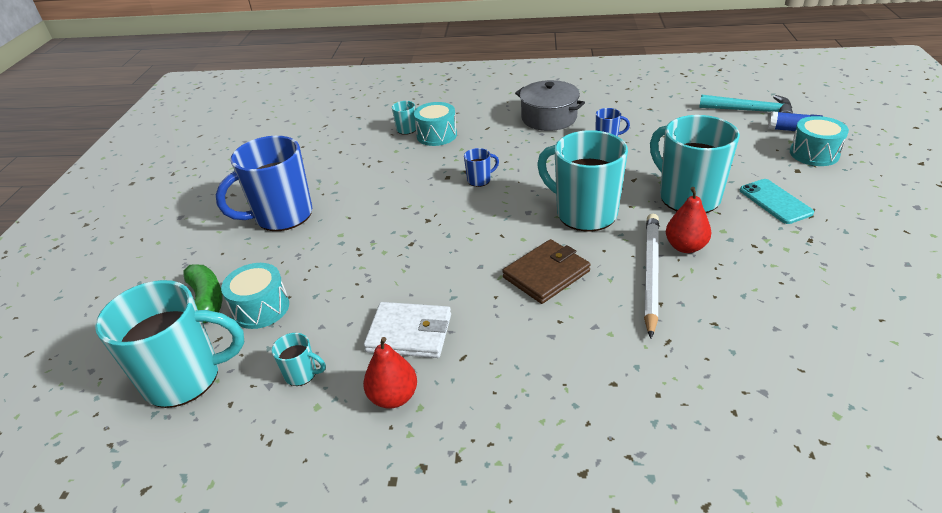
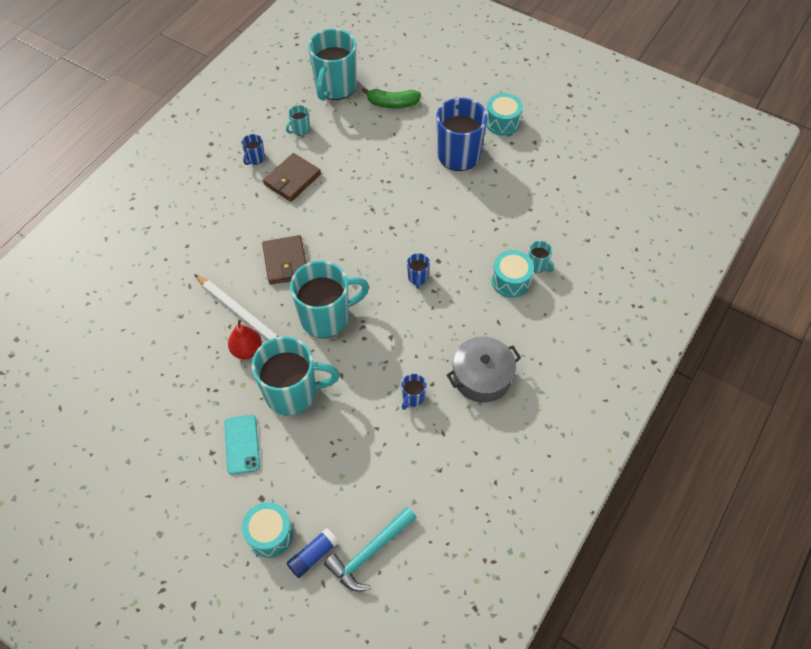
camera: 115 degrees right, 20 degrees up
(261, 308) = (366, 124): turquoise drum -> turquoise drum (502, 122)
(393, 397) = (255, 158): red pear -> blue mug
(409, 333) = (292, 179): white wallet -> brown wallet
(775, 201) = (242, 444): turquoise phone -> turquoise phone turned 75 degrees clockwise

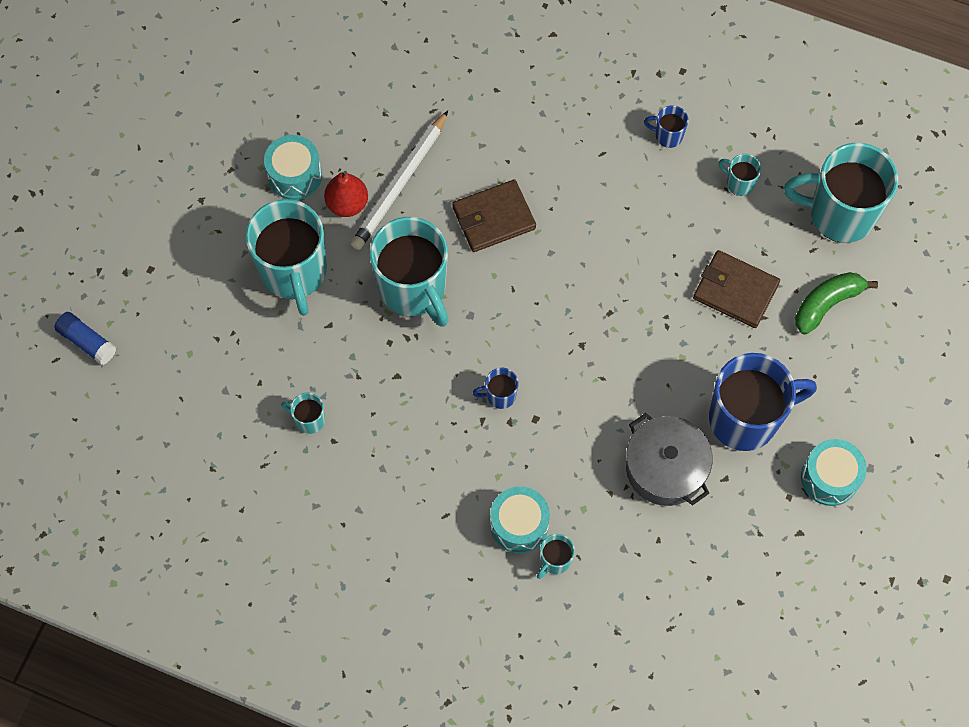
camera: 80 degrees right, 10 degrees up
(242, 444) = (216, 231): turquoise phone -> none
(270, 534) = (107, 289): turquoise drum -> turquoise drum (295, 175)
(292, 179) = (640, 194): brown wallet -> brown wallet (735, 291)
(369, 553) = (96, 404): turquoise hammer -> none
(392, 103) = (827, 304): green banana -> green banana turned 60 degrees clockwise
(413, 398) = (309, 419): blue mug -> turquoise mug
(482, 377) = (354, 504): grey pot -> grey pot (665, 468)

